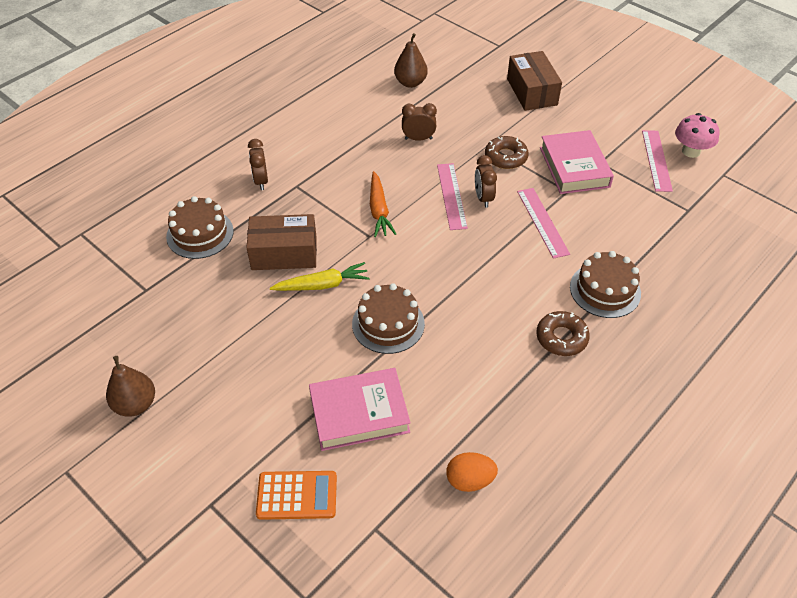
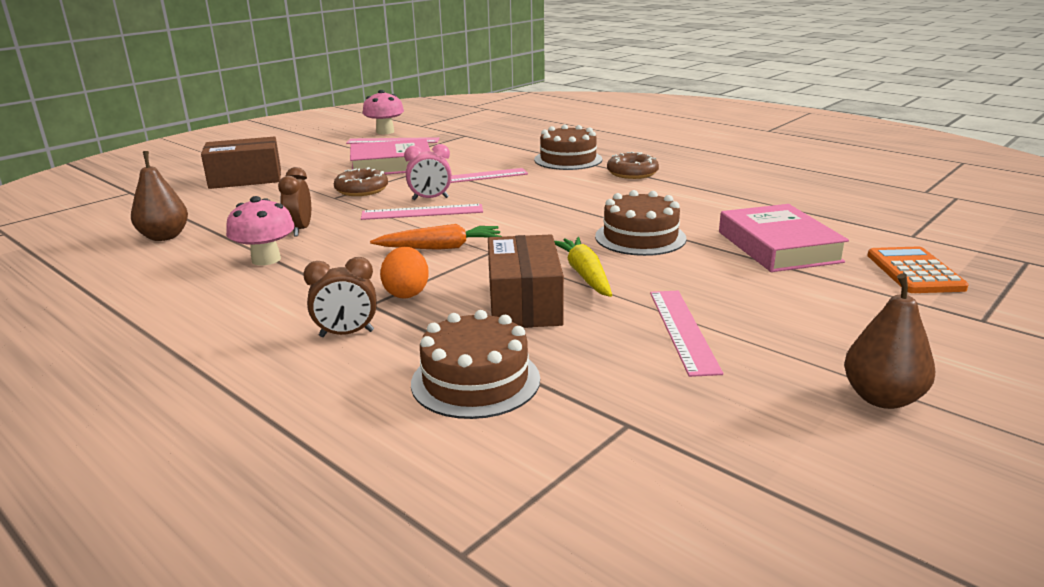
camera: 90 degrees left, 25 degrees down
(233, 326) = (682, 330): none -> pink ruler
(368, 133) = (266, 259): none -> pink mushroom
(469, 480) = (820, 202): orange egg -> orange egg (406, 293)
(483, 198) = (430, 199): brown clock -> pink clock

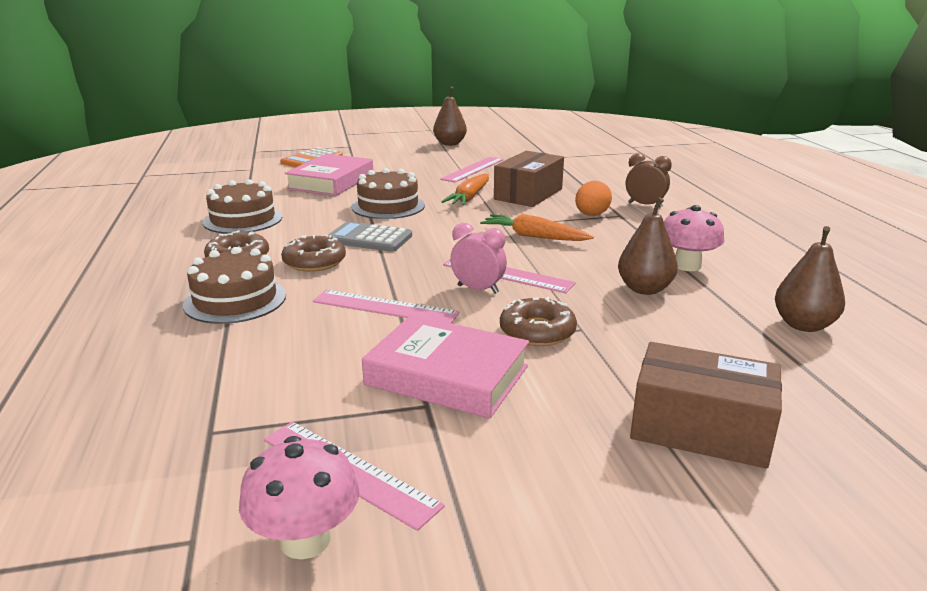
camera: 145 degrees left, 0 degrees up
(300, 230) = (644, 289): brown clock -> brown pear
(475, 381) = (594, 177): brown cake -> brown cake (243, 219)
(577, 184) = (314, 262): none -> brown donut
(579, 206) = (369, 238): none -> grey calculator
(584, 274) = (469, 197): yellow carrot -> orange carrot

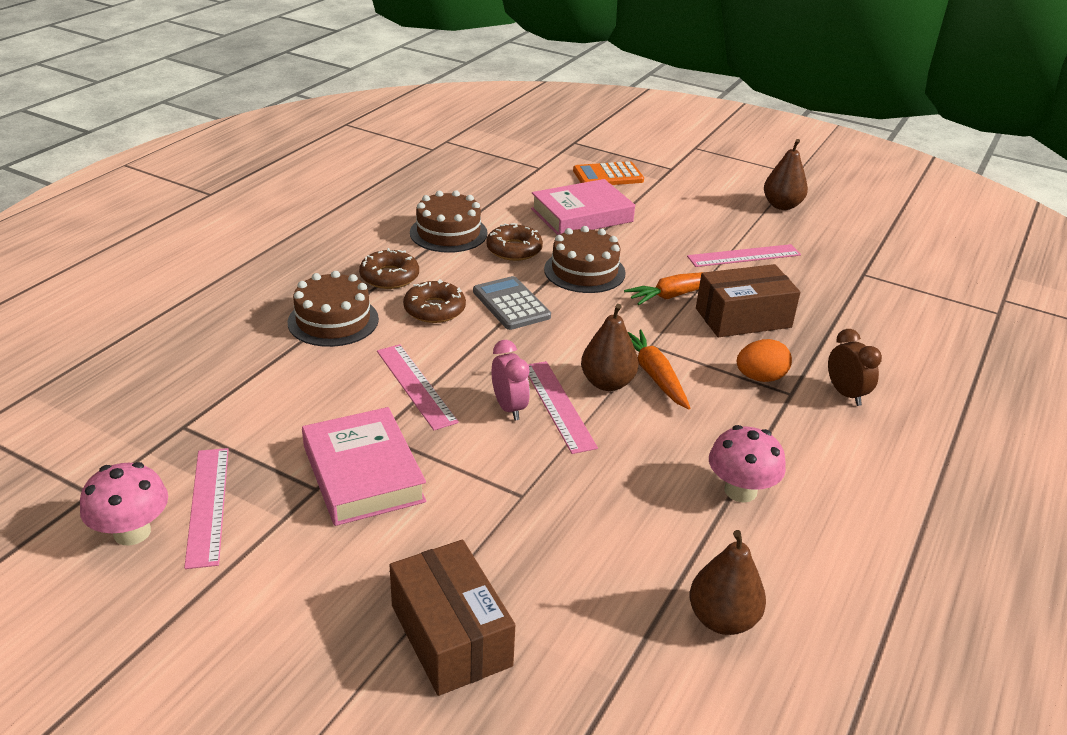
camera: 40 degrees right, 10 degrees up
(537, 331) = (485, 476): brown donut -> brown donut (514, 249)
(644, 289) = (648, 491): brown pear -> brown pear (607, 383)

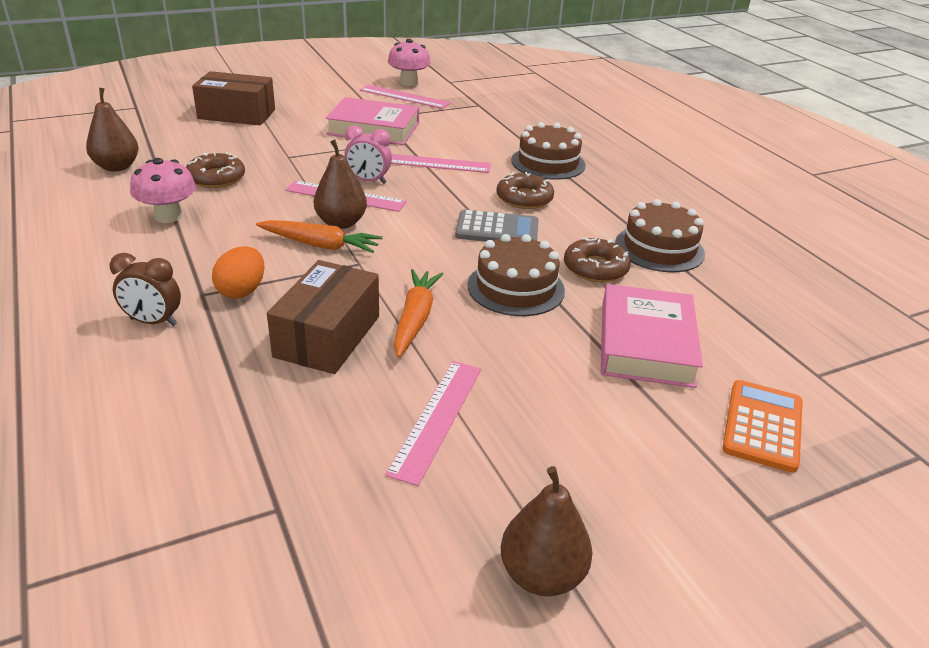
camera: 125 degrees right, 0 degrees up
(389, 277) = (595, 198): brown donut -> brown donut (216, 178)

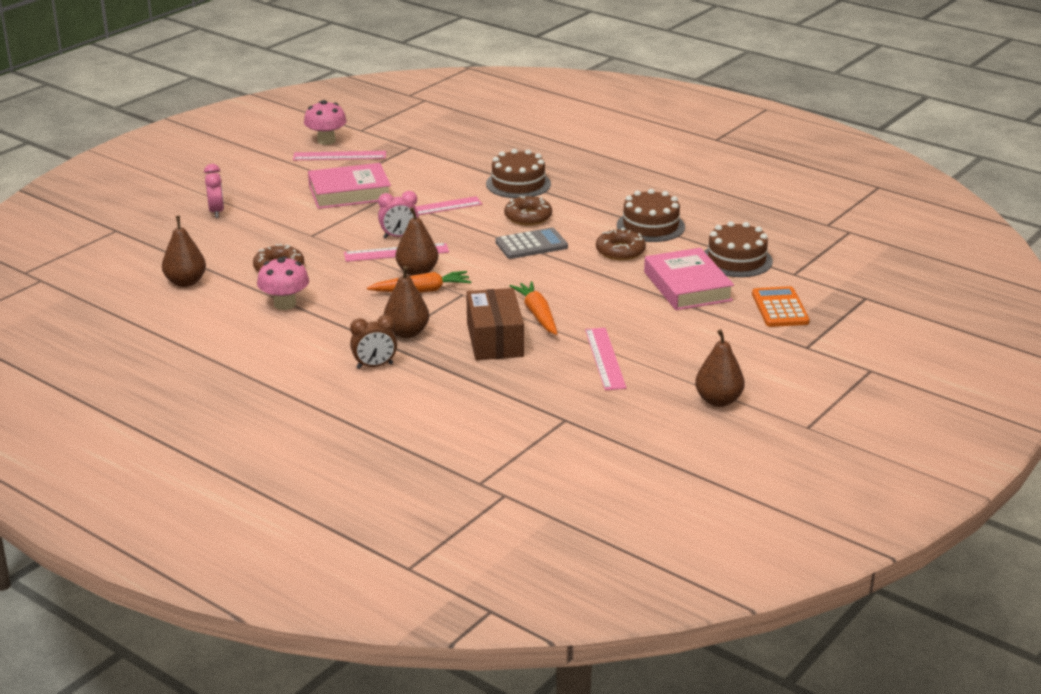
camera: 25 degrees left, 5 degrees down
(237, 114) = (216, 212): brown box -> pink clock
(242, 291) = (407, 333): orange egg -> brown pear
(516, 288) = (581, 278): brown cake -> brown cake (736, 260)

